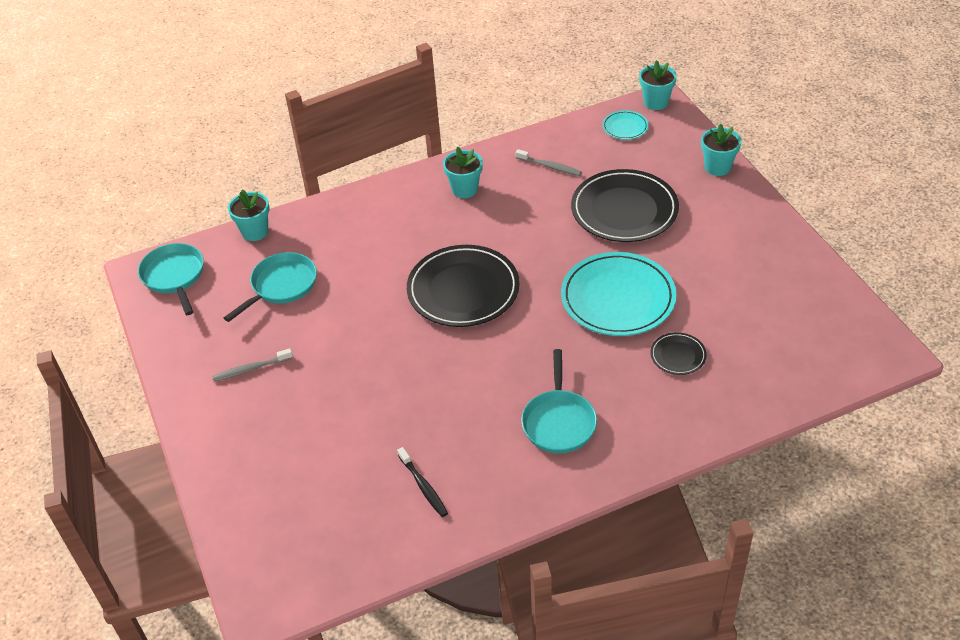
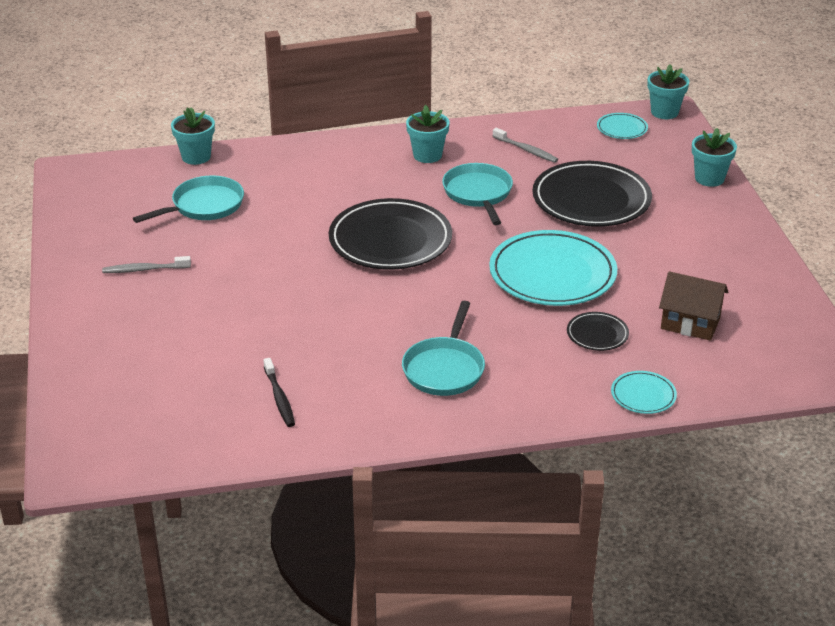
camera: 10 degrees right, 10 degrees down
(174, 276) = (100, 181): turquoise pan -> turquoise pan (478, 194)
(738, 413) = (643, 395): none -> turquoise plate
(752, 327) = (690, 323): none -> brown house

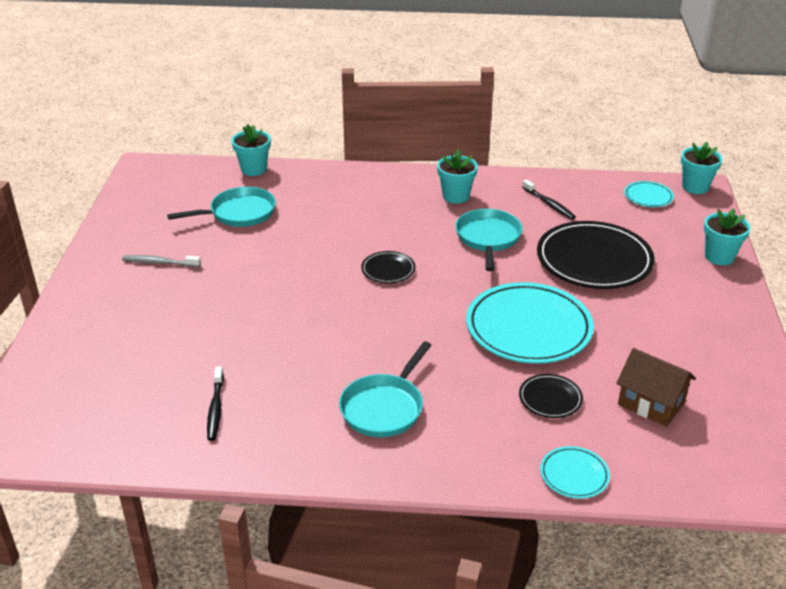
camera: 15 degrees right, 0 degrees up
(390, 240) = (388, 270): black plate -> black plate, size x0.46
(526, 150) = (549, 204): grey toothbrush -> black toothbrush

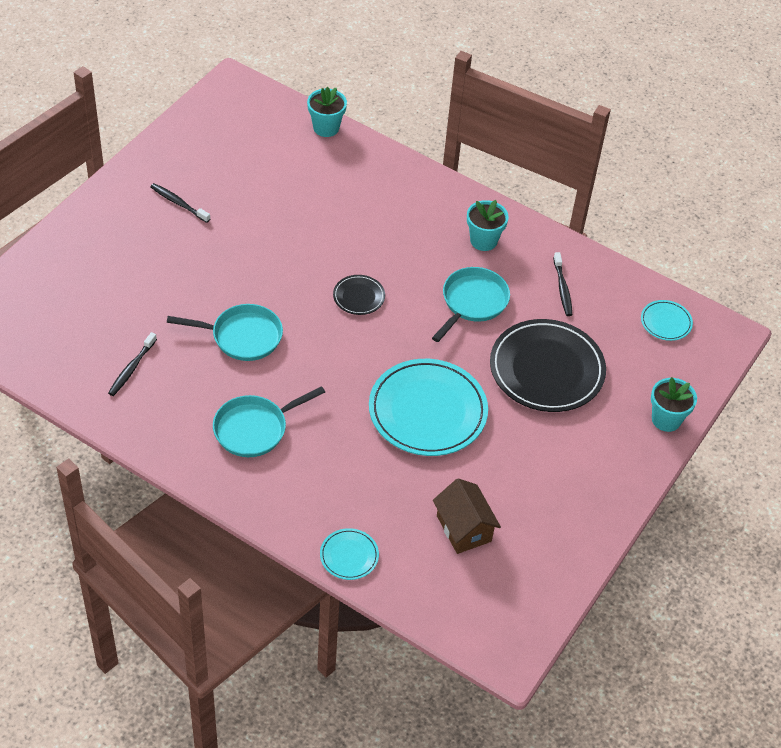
camera: 25 degrees right, 15 degrees up
(159, 263) = (178, 203): grey toothbrush -> black toothbrush
(238, 213) = (278, 176): turquoise pan -> turquoise pan (242, 336)
(550, 398) = (387, 484): black plate -> none
(695, 187) = (724, 331): turquoise flower pot -> none

